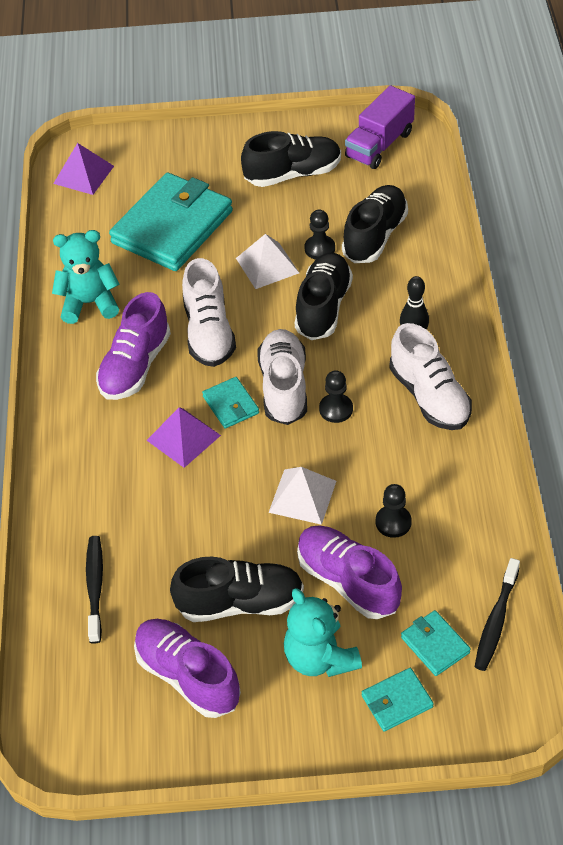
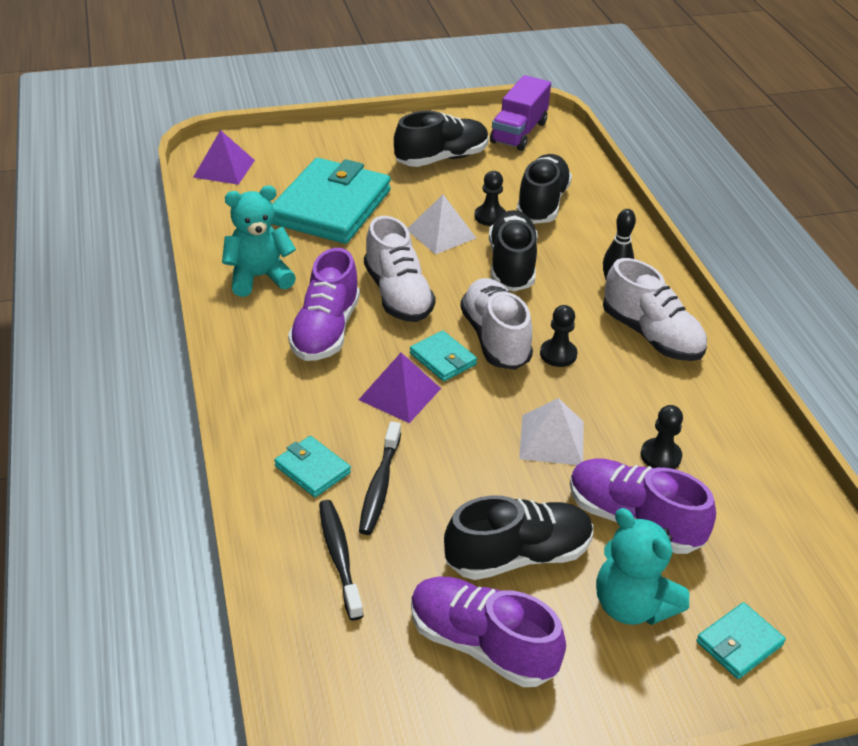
camera: 15 degrees left, 10 degrees down
(435, 645) = (757, 576): turquoise wallet -> turquoise wallet (312, 469)
(496, 621) = (812, 544): black toothbrush -> black toothbrush (379, 486)

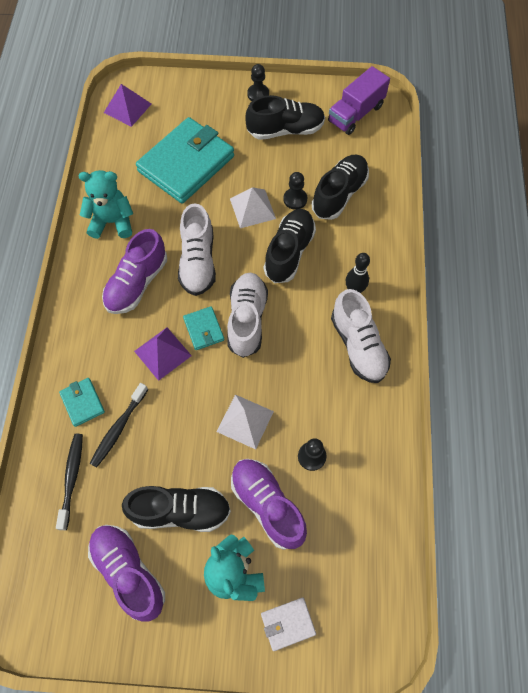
camera: 20 degrees right, 25 degrees up
(558, 354) = (284, 346): black pawn -> black pawn (258, 94)
(739, 643) = (288, 623): turquoise wallet -> white wallet

